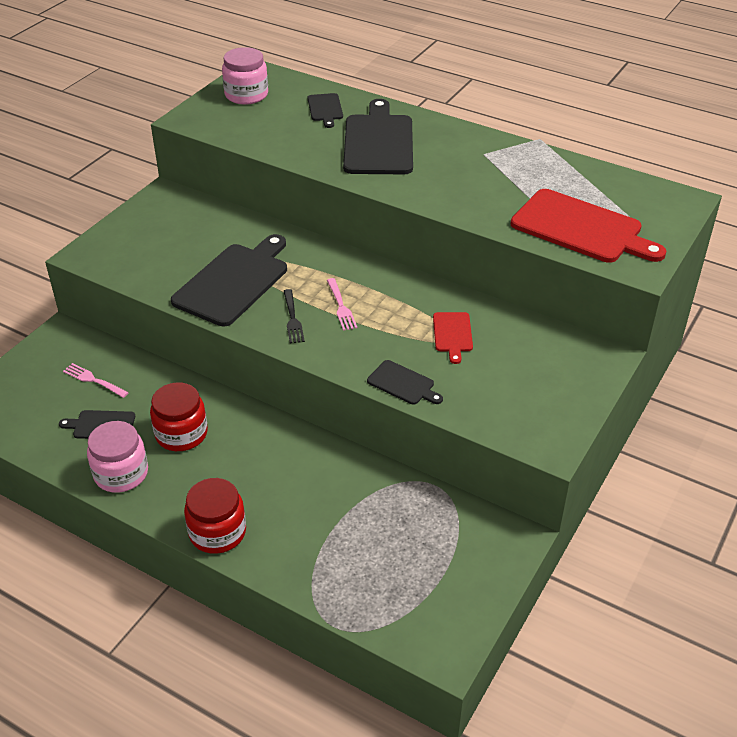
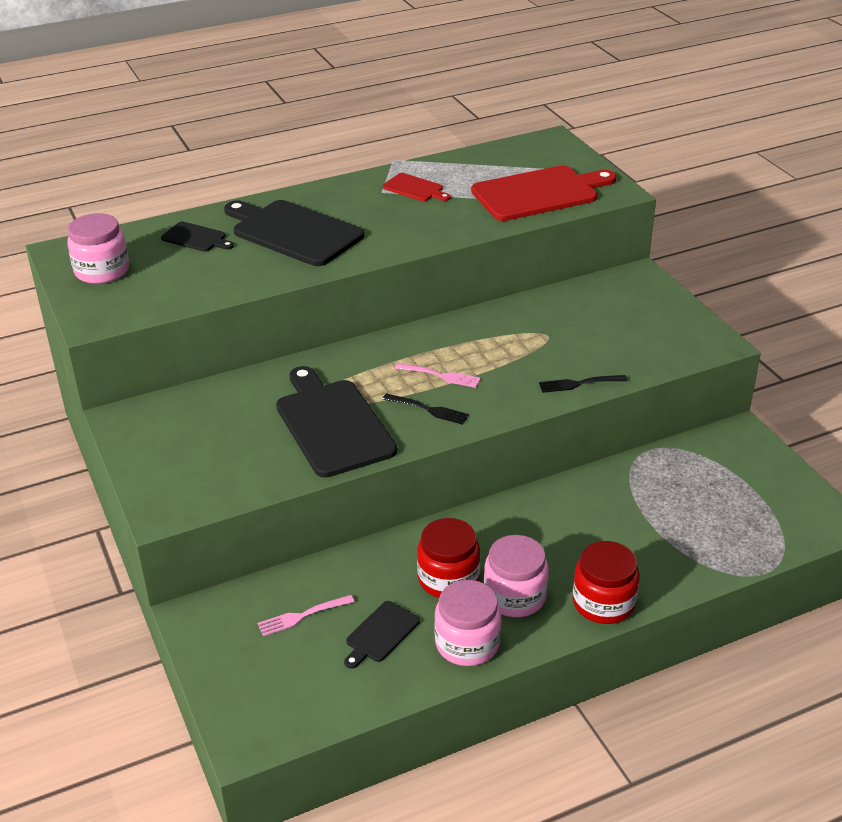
camera: 55 degrees left, 5 degrees down
(188, 478) = (515, 596): none -> pink jar
(403, 384) = (579, 383): black cutting board -> black fork
(452, 334) = (541, 333): red cutting board -> red cutting board (415, 188)

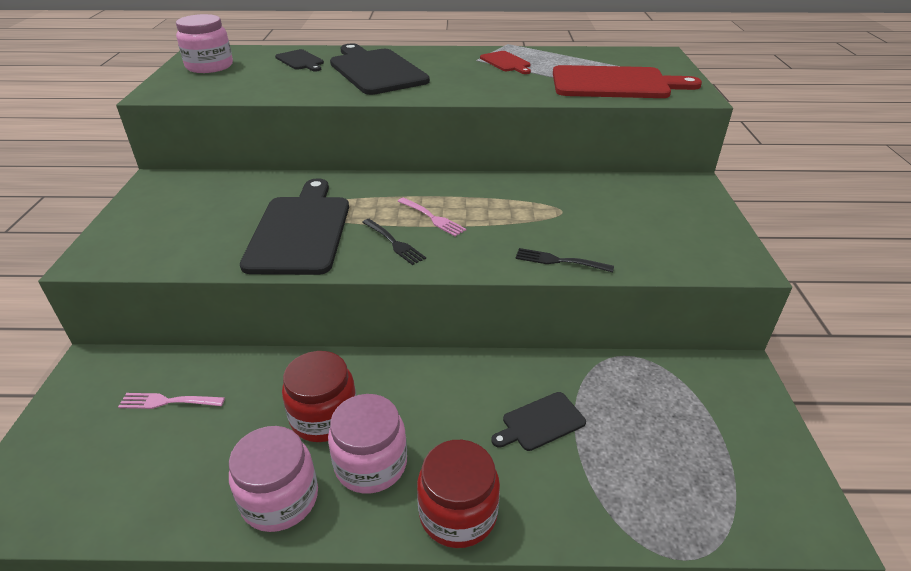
camera: 25 degrees right, 0 degrees up
(380, 634) = (212, 450): black cutting board -> black cutting board (540, 422)

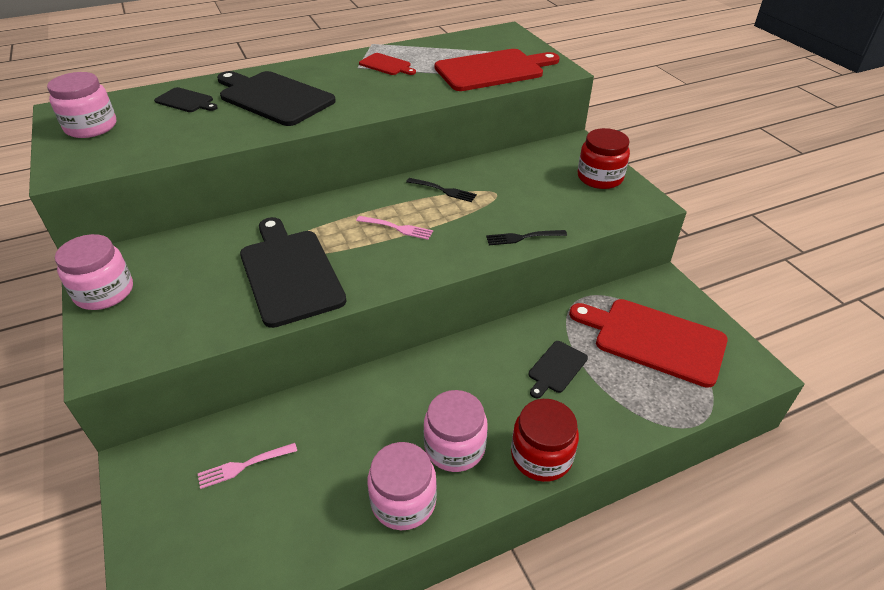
camera: 25 degrees left, 5 degrees up
(142, 205) = (104, 292): none -> pink jar
(324, 417) = (392, 426): red jar -> red jar (600, 177)
(393, 242) = (381, 260): black fork -> black fork (443, 190)
(685, 432) = (654, 339): none -> red cutting board

